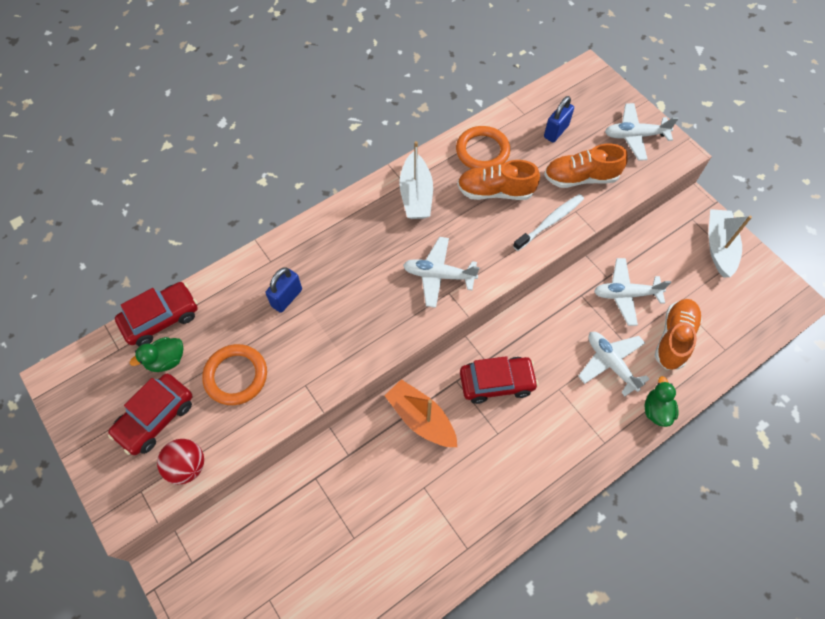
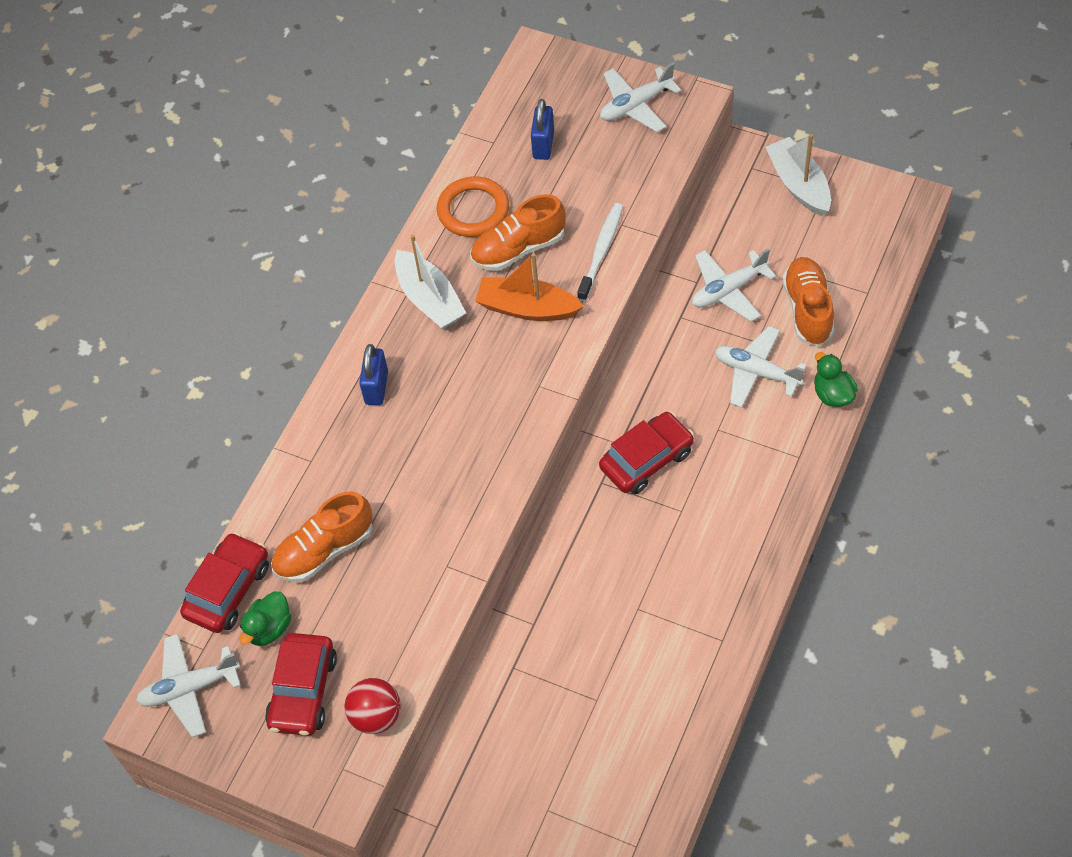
camera: 25 degrees left, 5 degrees down
(236, 376) = (362, 600): orange ring -> none
(287, 298) = (359, 489): blue padlock -> blue padlock (376, 387)
(421, 418) = (588, 542): orange boat -> orange boat (527, 308)
(438, 275) = (515, 373): white plane -> white plane (189, 688)
(580, 178) = (604, 184): orange shoe -> orange shoe (324, 550)

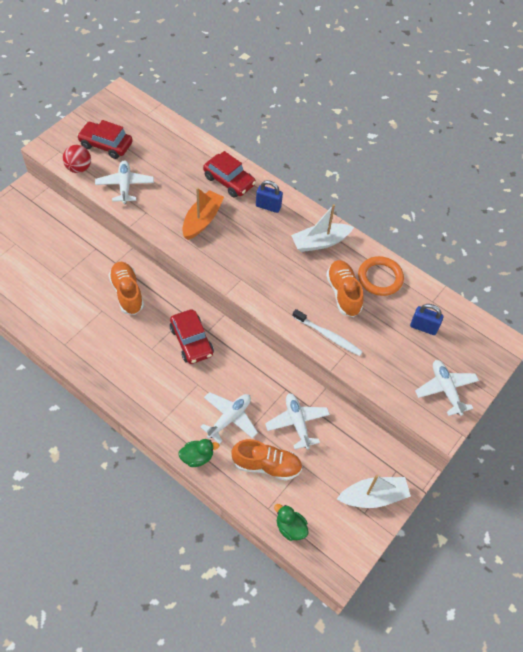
camera: 95 degrees right, 0 degrees up
(189, 688) = (128, 107): white plane -> white plane (125, 185)
(228, 590) = (173, 128): red car -> red car (229, 181)
(269, 628) = (145, 139): green duck -> green duck (290, 527)
(324, 550) = (178, 166): orange shoe -> orange shoe (127, 293)
(527, 308) = (297, 287): orange boat -> orange boat (202, 220)

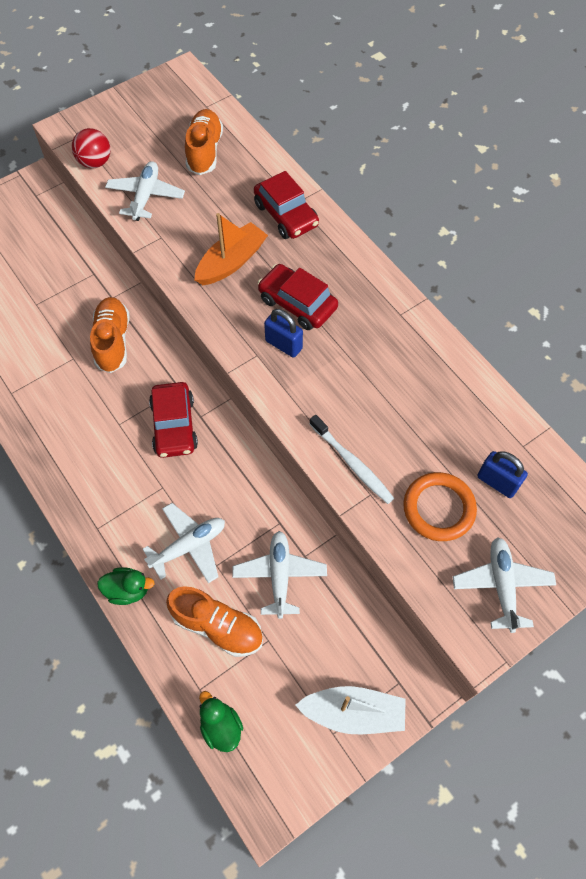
camera: 20 degrees right, 5 degrees up
(106, 145) = (140, 137): red car -> red car (297, 303)
(268, 206) = (328, 260): blue padlock -> blue padlock (283, 345)
(320, 242) = (384, 325): white boat -> none
(343, 293) = (394, 406): orange shoe -> orange shoe (204, 151)
(380, 278) = (455, 395): orange ring -> orange ring (438, 508)

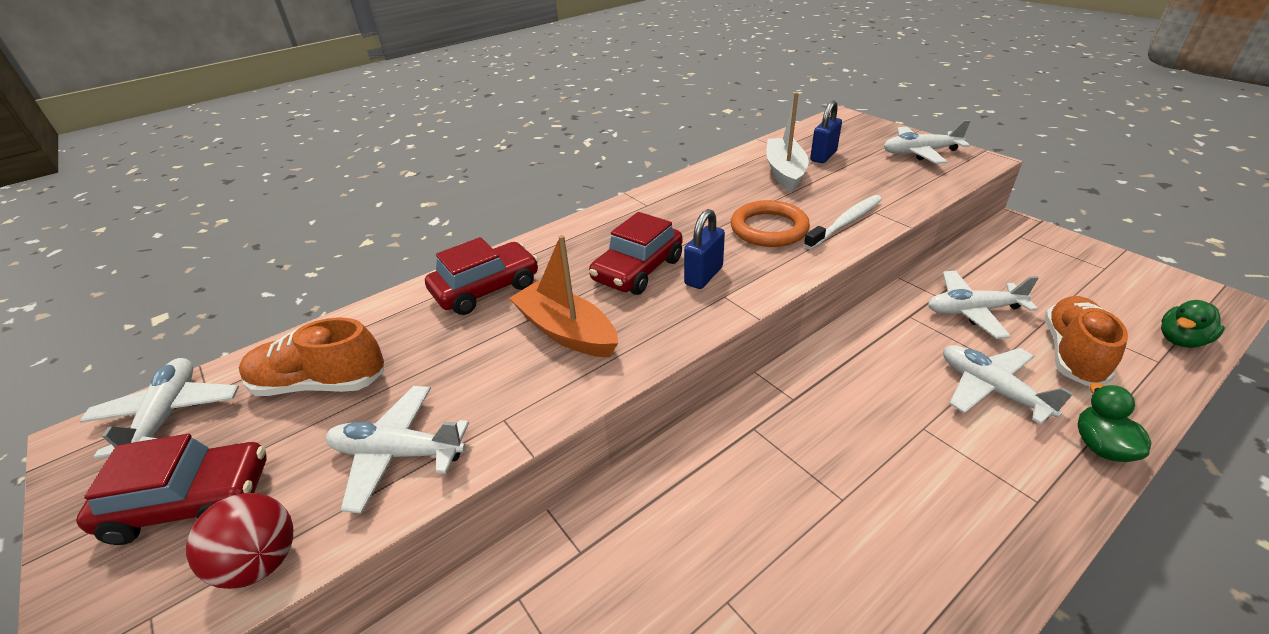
camera: 90 degrees left, 25 degrees down
(113, 341) = (680, 534): orange shoe -> none
(174, 425) = (819, 426): red car -> red car (191, 502)
(192, 97) = (168, 415): none -> white plane
(353, 712) = (1073, 257): white boat -> white boat (784, 172)
(438, 508) = (867, 179): orange ring -> orange ring (769, 228)

